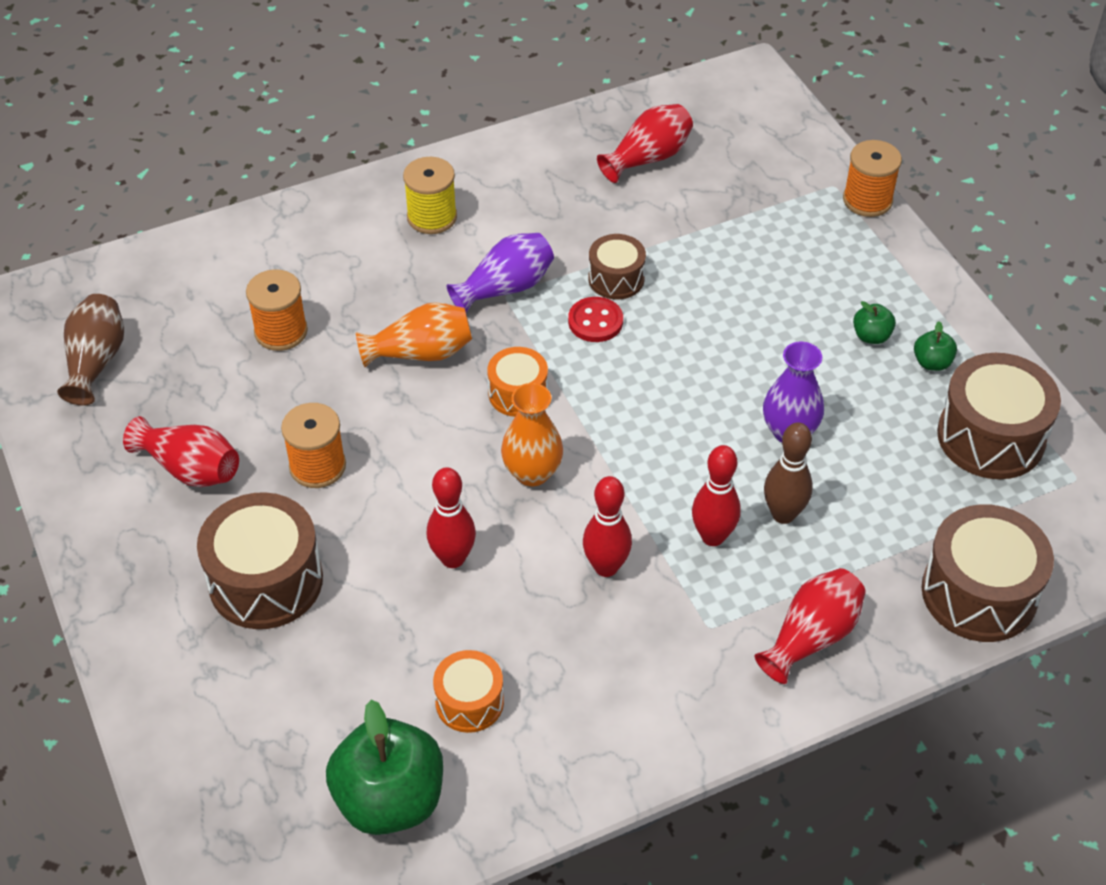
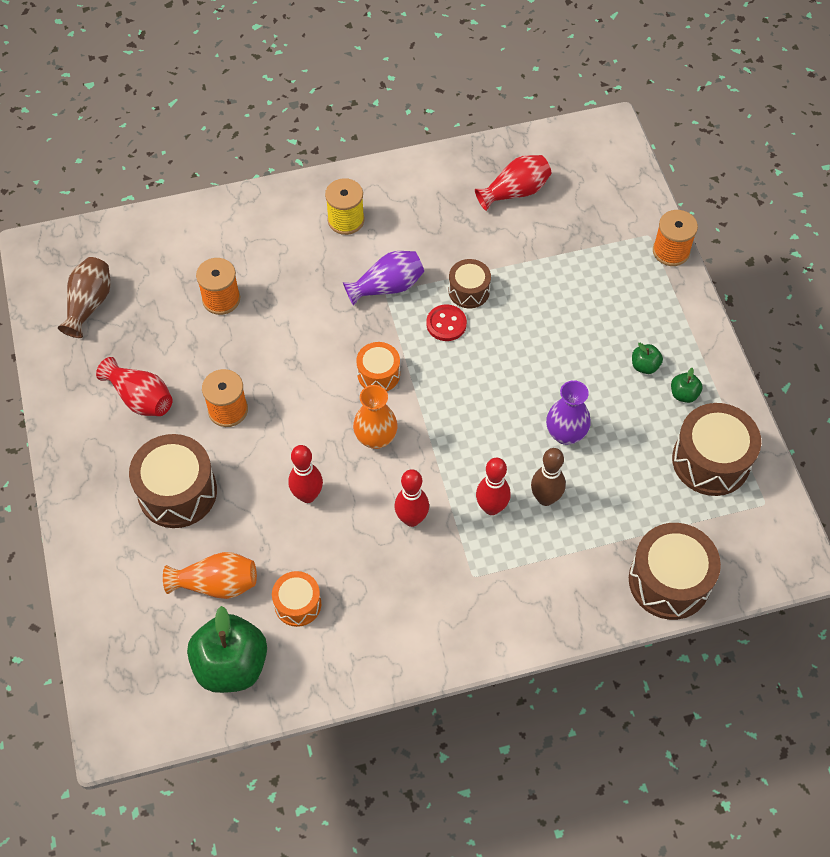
camera: 10 degrees right, 10 degrees up
(421, 353) = (316, 331): orange vase -> orange vase (217, 584)
(811, 636) = (542, 594): red vase -> none

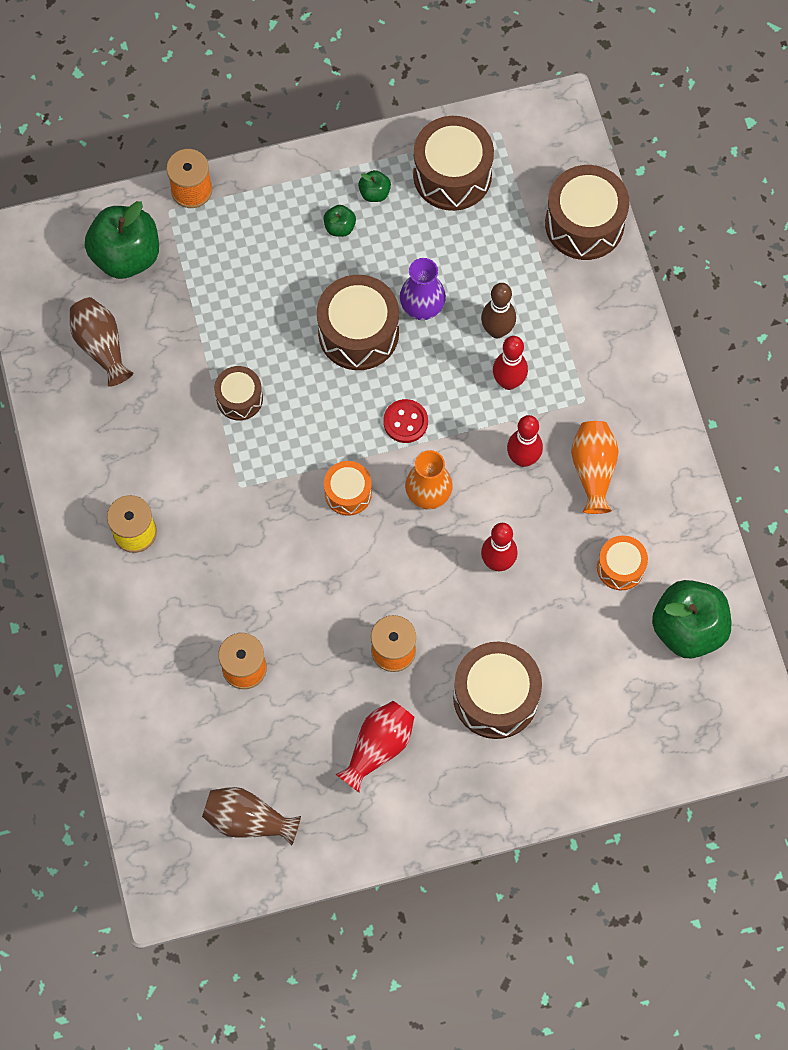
camera: 90 degrees left, 10 degrees up
(217, 584) = (601, 648): orange vase -> orange vase (593, 470)
(387, 287) = (232, 485): purple vase -> none
(446, 324) = (283, 423): red button -> red button (405, 422)
(515, 192) = (101, 346): red vase -> brown vase
(537, 381) = (358, 333): none -> brown drum
(601, 206) = (126, 256): none -> green apple

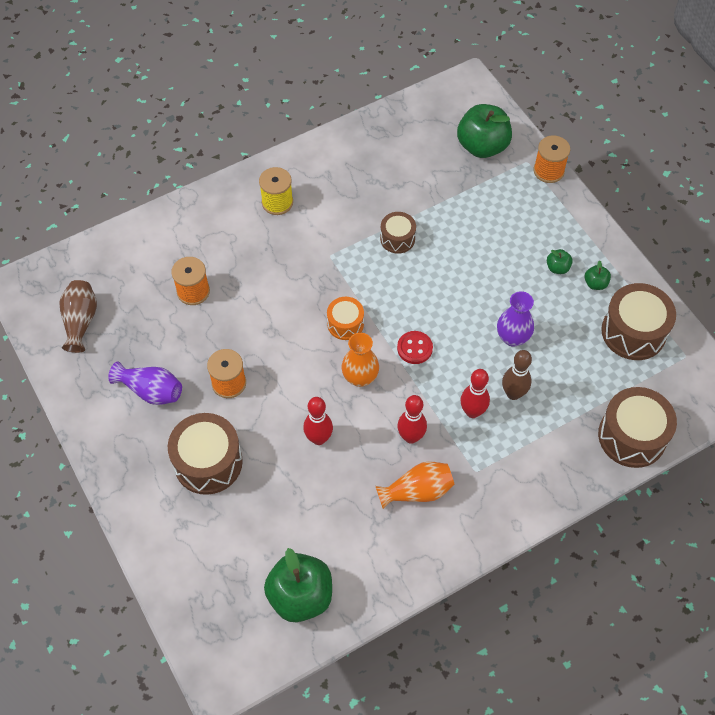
camera: 75 degrees right, 10 degrees down
(101, 346) = (409, 149): brown vase -> none
(358, 333) = (476, 300): brown drum -> none
(378, 747) = (151, 391): red vase -> purple vase
(620, 567) = (339, 531): orange drum -> none

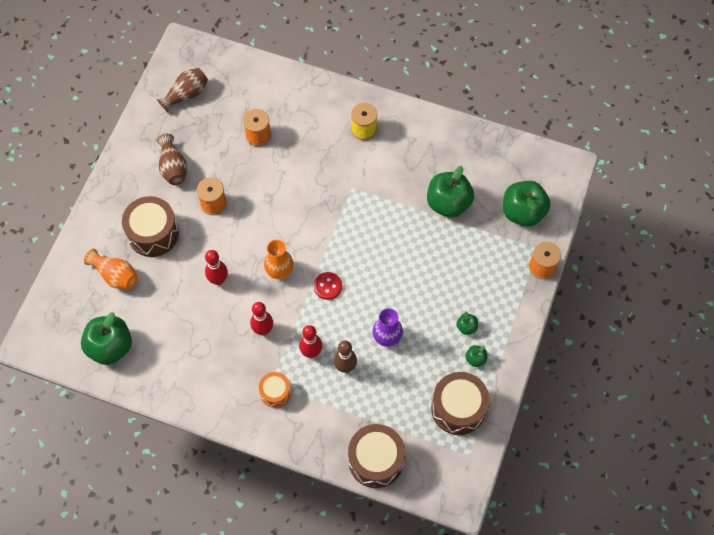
camera: 50 degrees right, 5 degrees up
(151, 391) = (173, 167): purple vase -> brown vase
(345, 324) = (310, 234): orange drum -> orange drum (275, 392)
(397, 239) = (400, 216): brown drum -> none
(417, 491) = (229, 361): orange vase -> orange vase (115, 275)
(420, 193) = (448, 203): none -> green apple

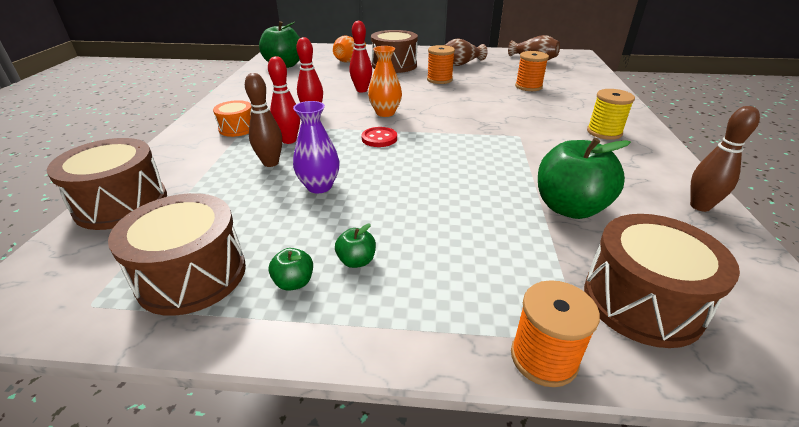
camera: 75 degrees right, 30 degrees down
(464, 136) = (700, 206): none -> brown bowling pin
(523, 212) = (642, 301): green apple -> brown drum

